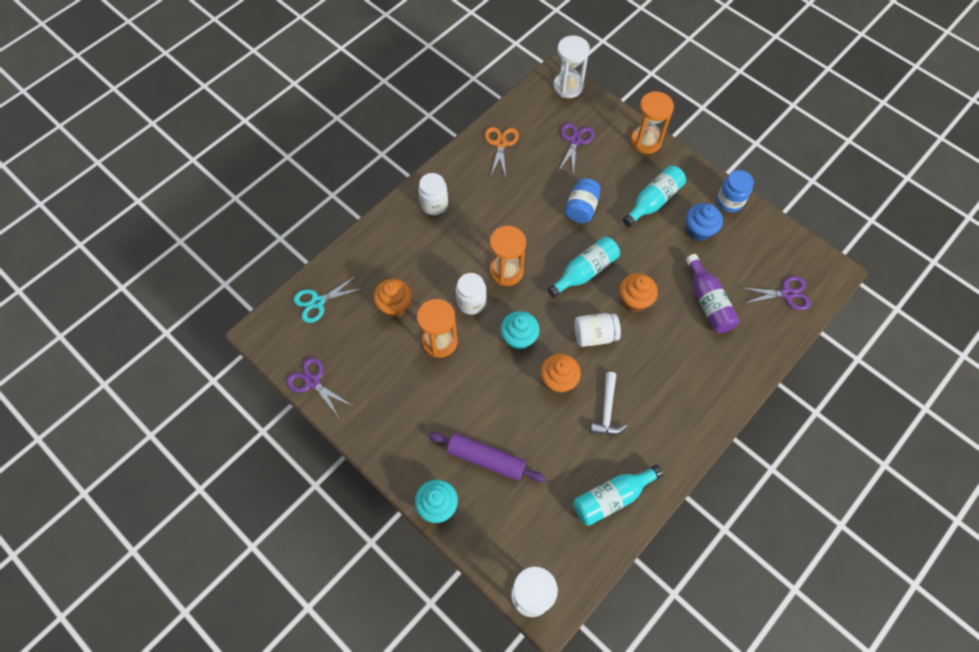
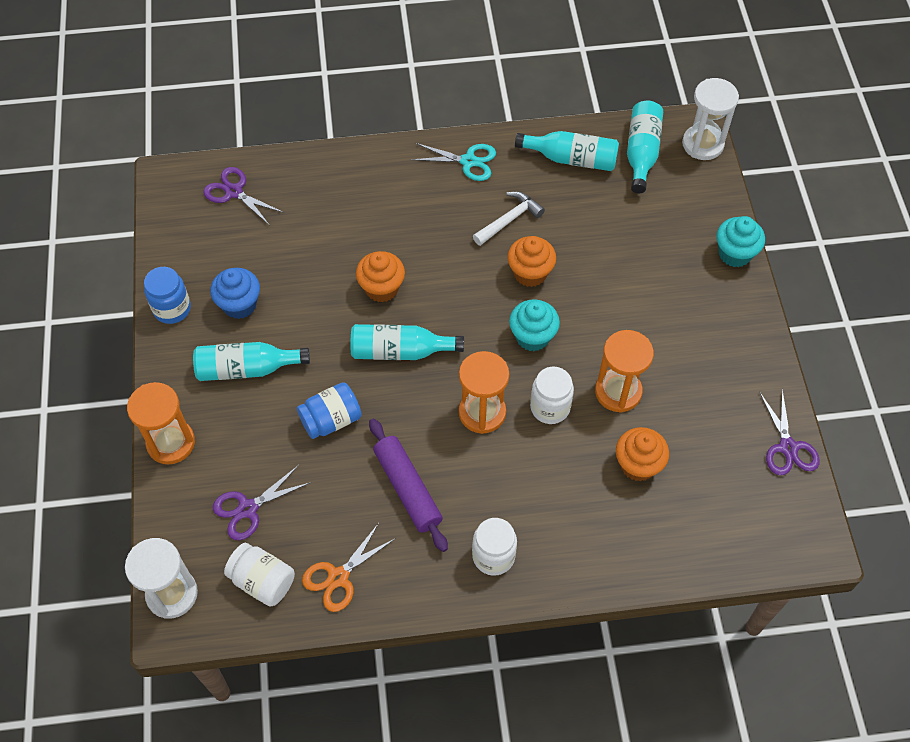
camera: 140 degrees left, 5 degrees down
(317, 302) = (725, 535): turquoise scissors -> turquoise scissors (468, 161)
(486, 459) = (659, 258): purple rolling pin -> purple rolling pin (408, 488)
(569, 546) = (641, 152): none -> turquoise bottle
(594, 335) = (454, 286): white jar -> white jar (263, 581)
(708, 302) = (313, 237): purple bottle -> none

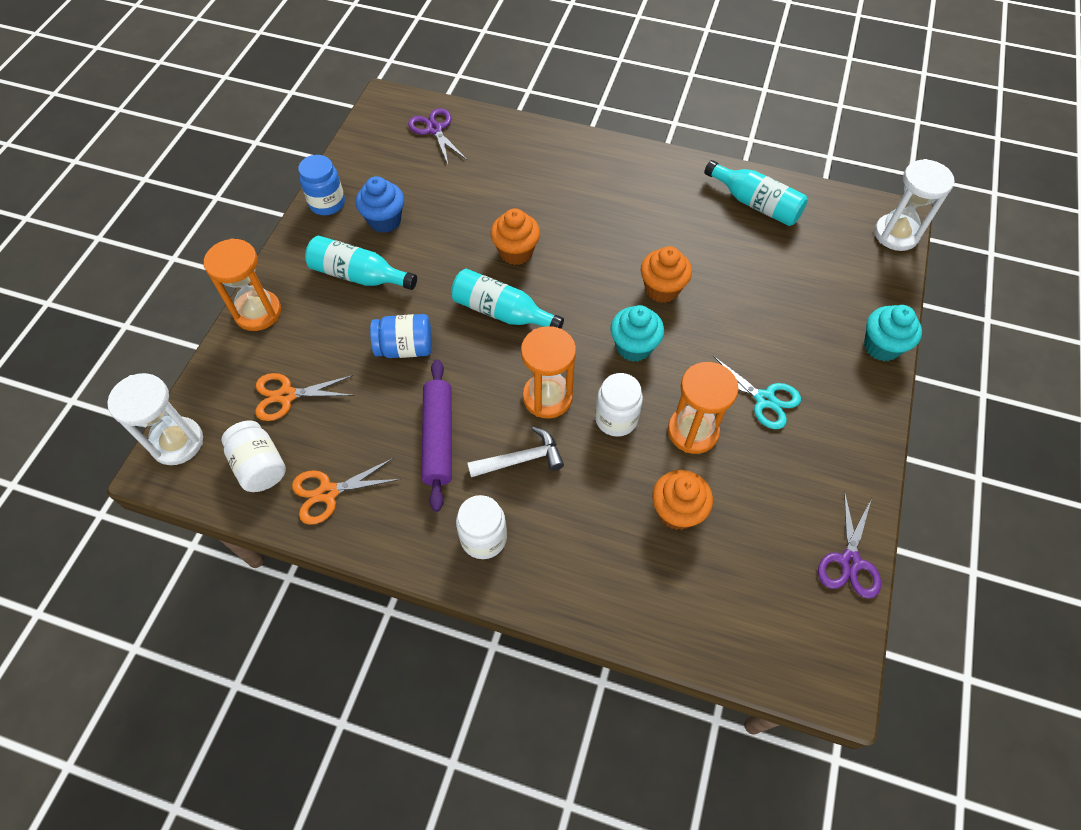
camera: 25 degrees right, 0 degrees up
(248, 508) = (287, 395): purple scissors -> orange scissors
(468, 161) = (655, 173): turquoise scissors -> turquoise scissors (764, 399)
(509, 220) = (667, 235): white hammer -> white hammer (521, 459)
(641, 152) = (828, 221): turquoise bottle -> none

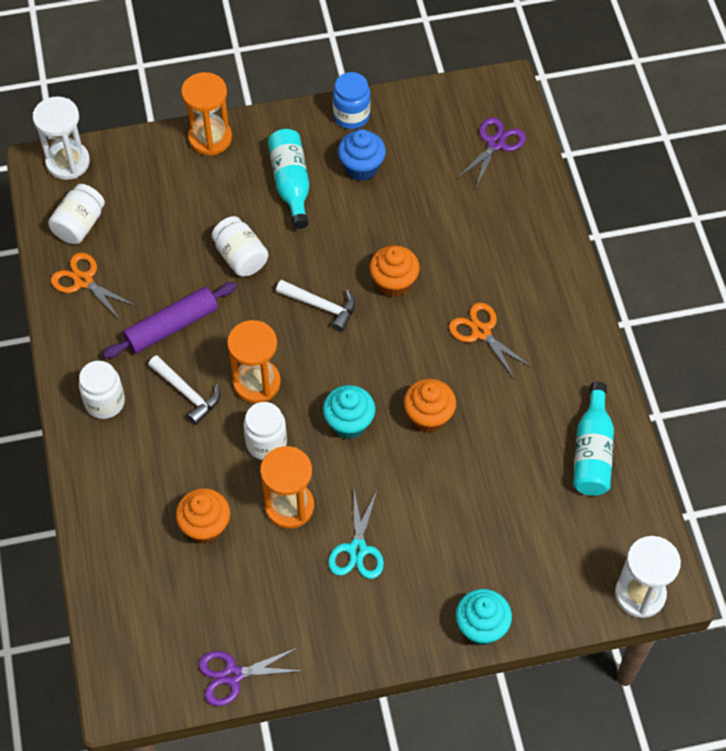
camera: 60 degrees right, 0 degrees up
(287, 395) = (148, 204): orange scissors -> orange scissors (481, 332)
(405, 348) = (241, 257): blue jar -> white jar
(502, 312) = (321, 306): turquoise bottle -> white hammer

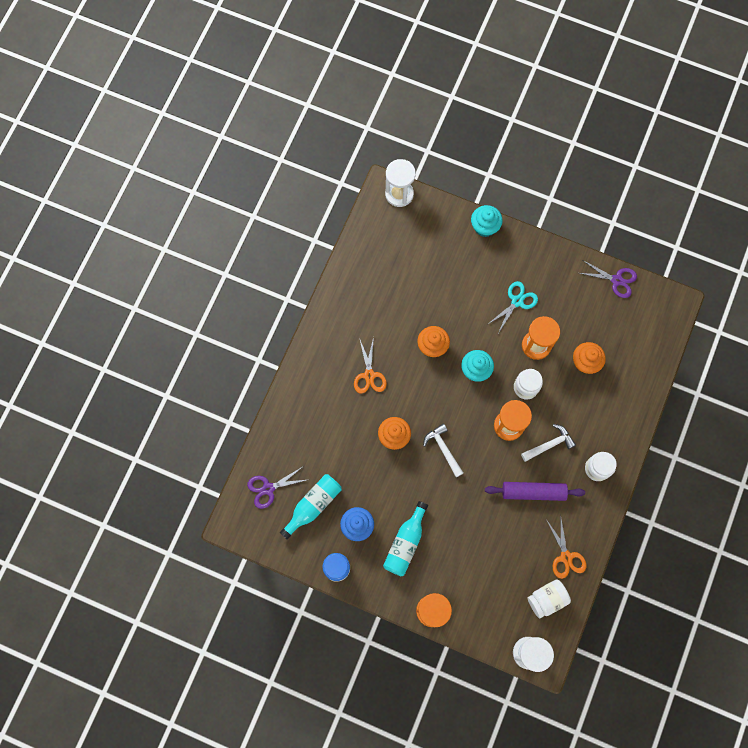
camera: 145 degrees left, 15 degrees up
(187, 393) = (549, 444): white hammer -> white hammer turned 75 degrees clockwise
(241, 257) = (467, 511): white jar -> none
(592, 451) = (365, 274): turquoise bottle -> turquoise bottle (313, 505)

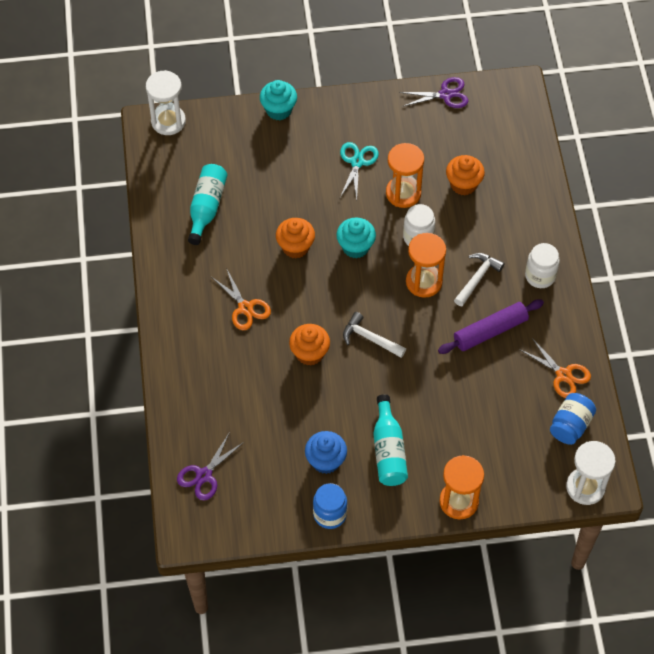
camera: 30 degrees left, 15 degrees down
(313, 505) = (264, 466): turquoise bottle -> turquoise bottle (207, 207)
(547, 599) = (570, 425): white jar -> blue jar

